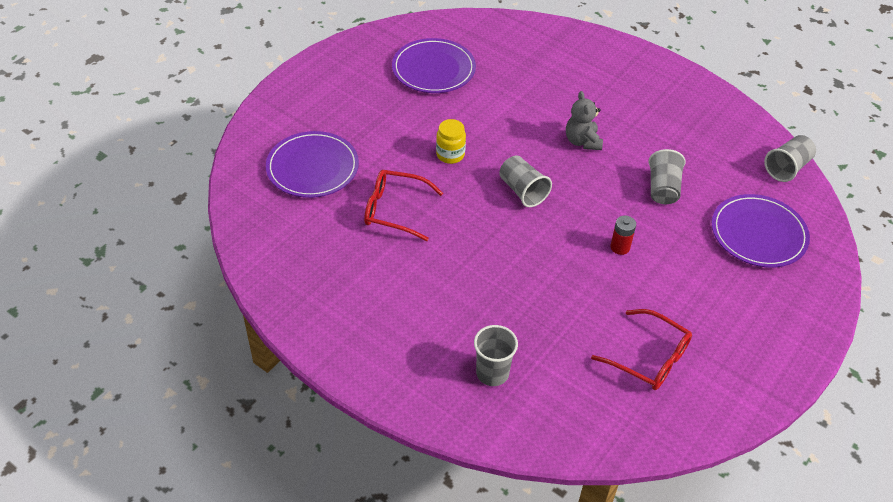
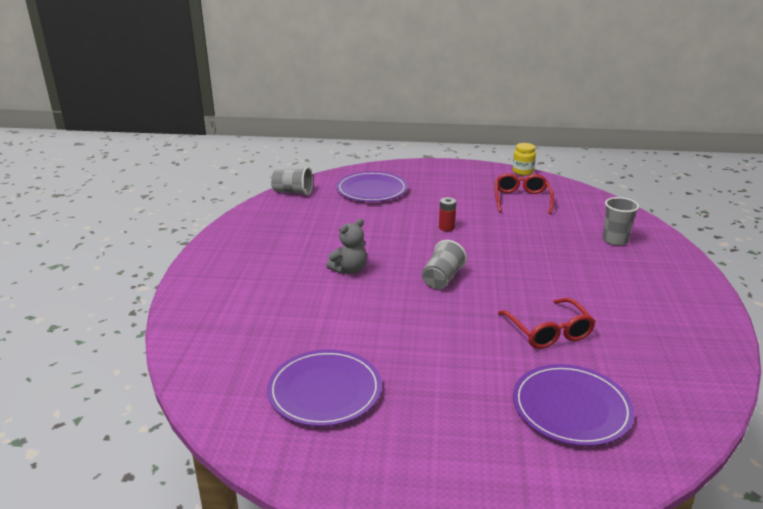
camera: 120 degrees left, 20 degrees down
(450, 155) = (445, 328): yellow jar -> yellow jar (522, 172)
(663, 188) = (367, 226): grey cup -> none

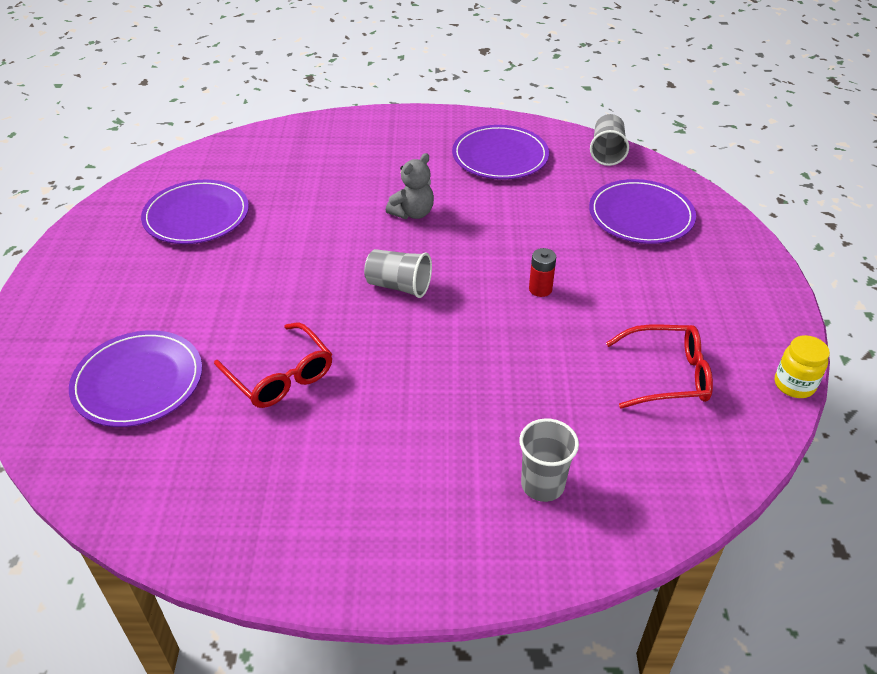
camera: 85 degrees right, 15 degrees up
(281, 230) = (500, 156): none -> purple plate
(349, 270) = (412, 213): grey teddy bear -> grey teddy bear turned 90 degrees counterclockwise
(548, 331) = (280, 376): red glasses -> red glasses turned 105 degrees counterclockwise

